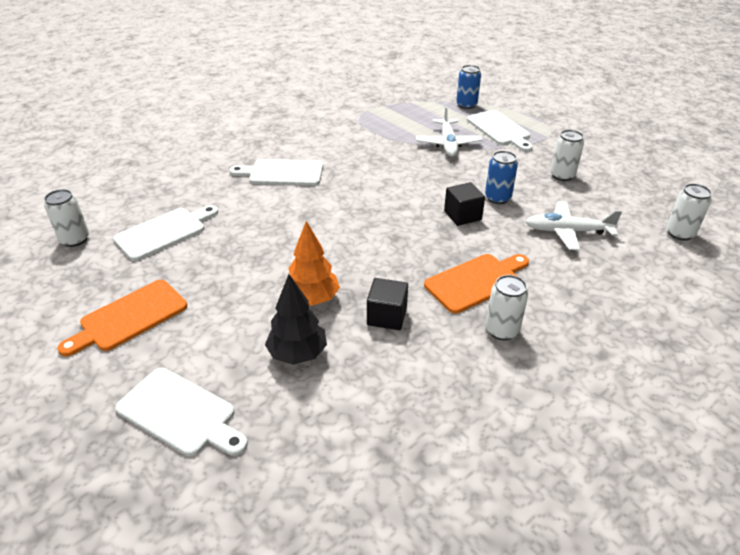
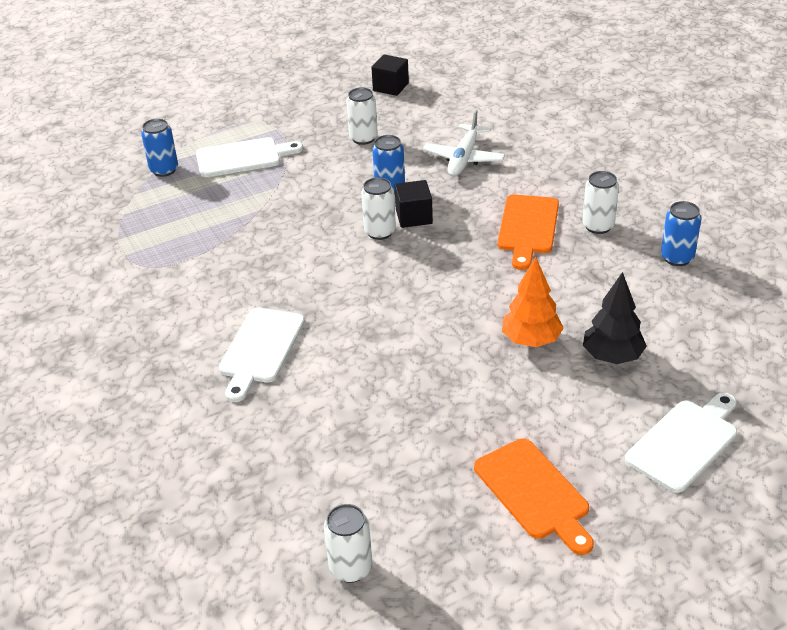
camera: 75 degrees left, 0 degrees up
(164, 232) = (364, 468): white cutting board -> none
(387, 316) = (567, 291): black cube -> black cube (390, 87)
(448, 144) = (256, 201): white plane -> none
(471, 398) = (677, 258): none -> blue can
(476, 281) = (527, 228): orange cutting board -> orange cutting board turned 150 degrees counterclockwise
(679, 233) = (486, 100): white can -> white can (380, 232)

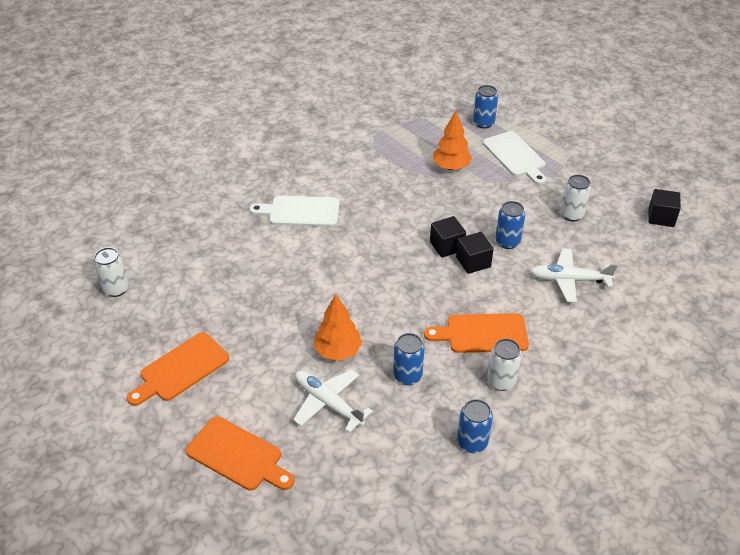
camera: 75 degrees right, 5 degrees up
(236, 208) = (451, 167): none -> orange tree
(380, 232) = (446, 246): white can -> black cube
(580, 290) = (407, 376): none -> blue can
(612, 357) = (328, 403): black tree -> white plane
(685, 442) = (238, 456): white cutting board -> orange cutting board

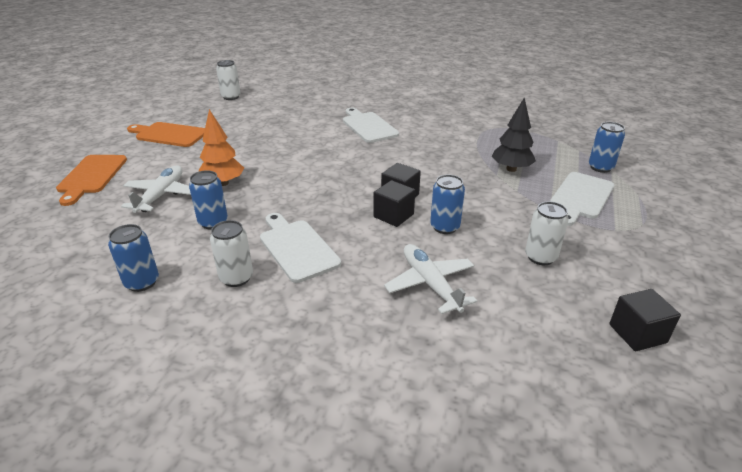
camera: 60 degrees right, 10 degrees down
(451, 167) = (511, 169): orange tree -> black tree
(482, 333) = (297, 248): orange cutting board -> white cutting board

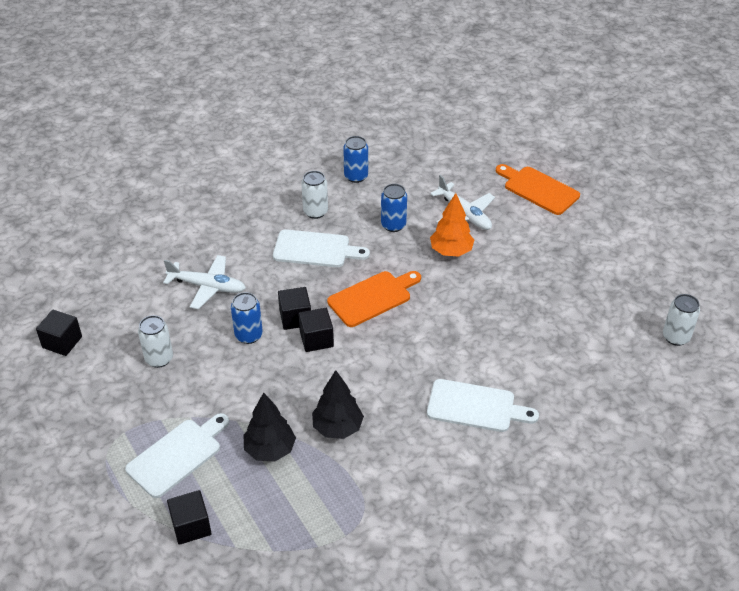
camera: 130 degrees right, 10 degrees up
(169, 134) = (594, 254): orange cutting board -> orange cutting board (373, 297)
(455, 156) = (337, 428): none -> black tree
(580, 197) = (178, 455): white cutting board -> white cutting board turned 60 degrees clockwise
(600, 167) = (191, 526): blue can -> black cube

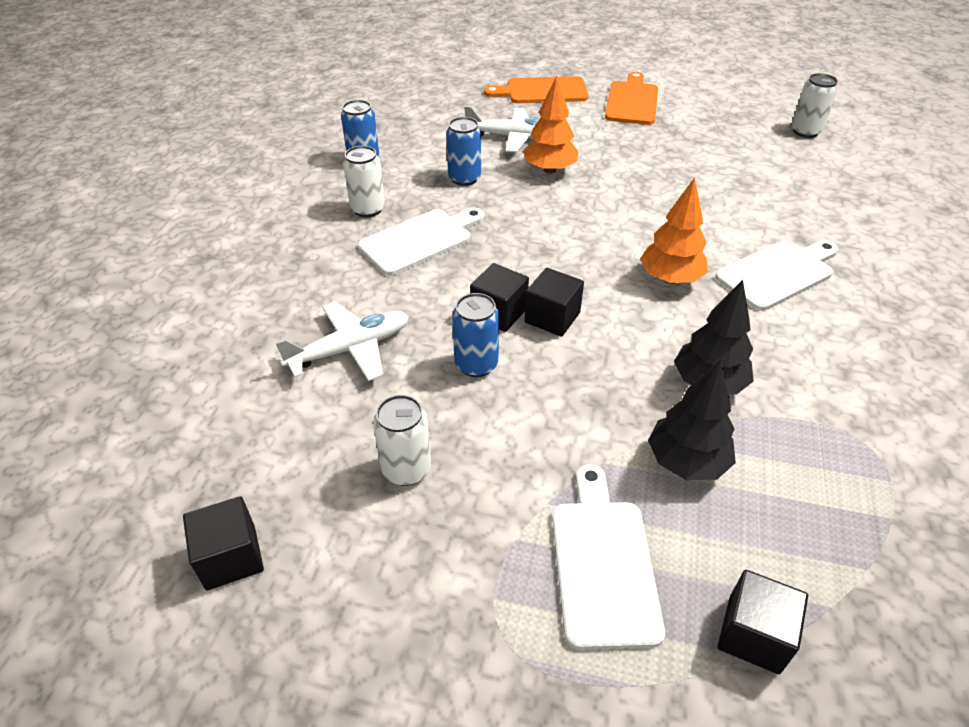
camera: 45 degrees left, 0 degrees up
(373, 297) = (544, 246): orange cutting board -> orange cutting board (632, 101)
(410, 364) = (670, 278): none -> orange tree

